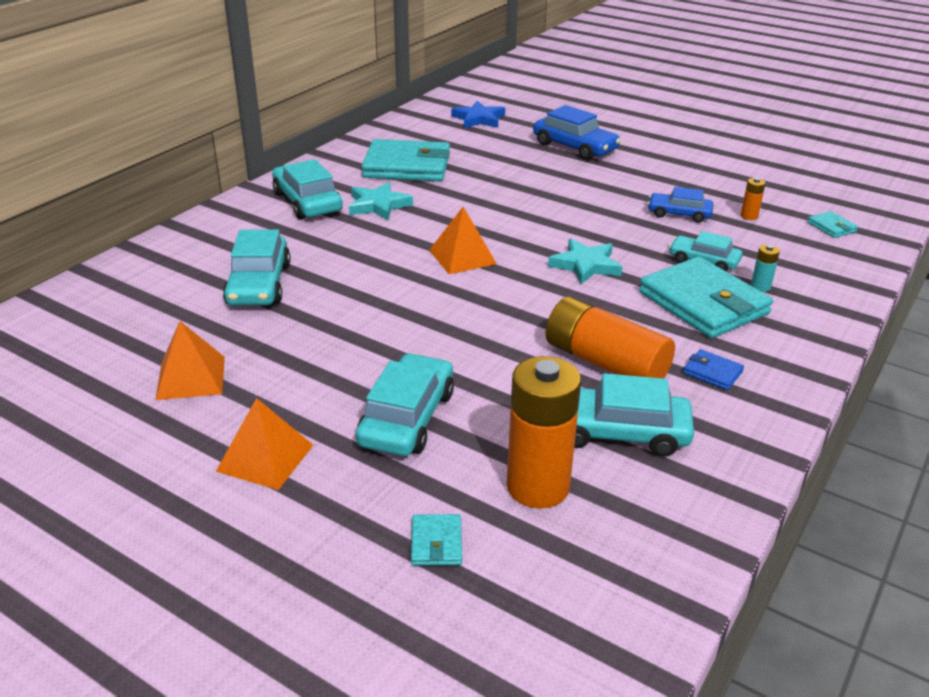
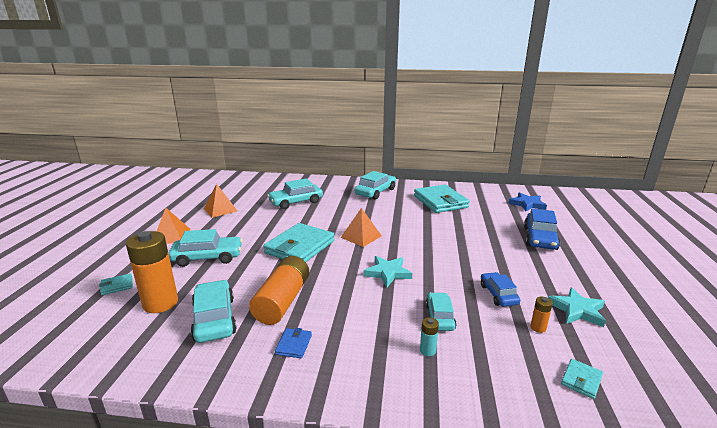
camera: 65 degrees right, 10 degrees down
(378, 205) = (391, 206): turquoise star -> turquoise star (577, 310)
(703, 303) = (380, 326): turquoise wallet -> turquoise wallet (300, 247)

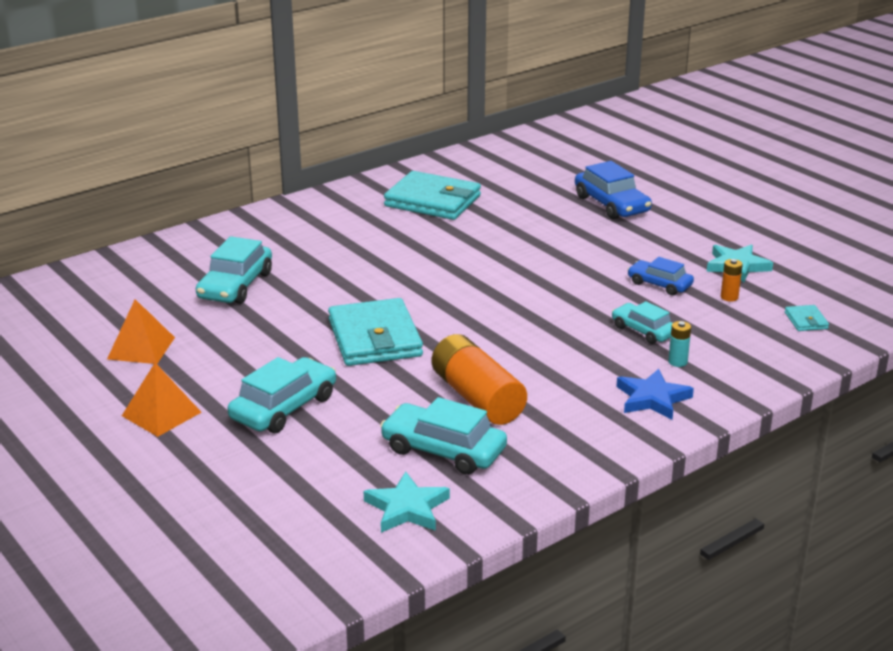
camera: 45 degrees left, 5 degrees up
(117, 286) = (246, 493): turquoise wallet -> none
(160, 303) = (348, 474): orange battery -> none
(294, 345) = (565, 422): blue wallet -> none
(361, 236) = (422, 290): orange pyramid -> none
(375, 192) = (320, 221): turquoise car -> none
(388, 273) = (528, 316): turquoise star -> turquoise star (407, 508)
(527, 204) = (537, 163): blue star -> blue star (652, 398)

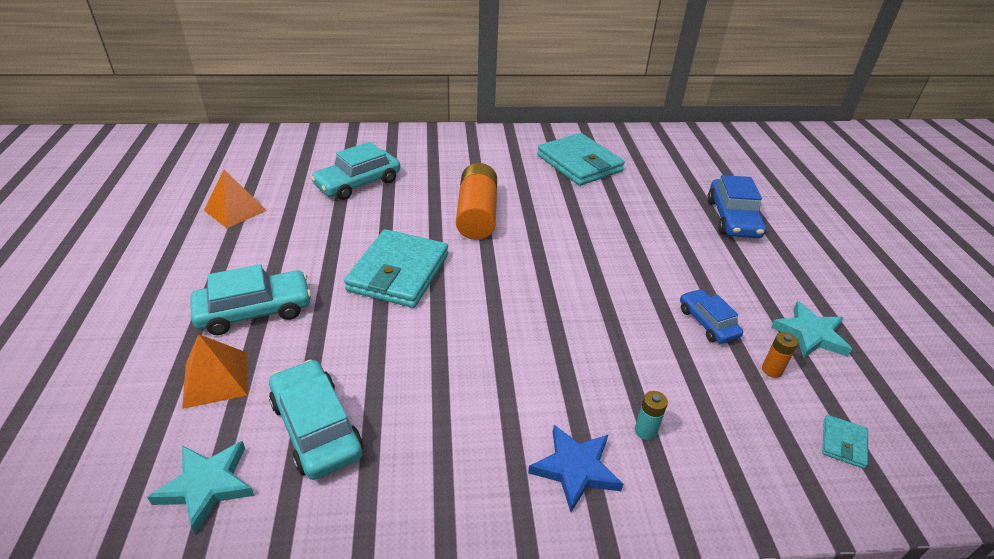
camera: 30 degrees right, 10 degrees up
(161, 414) = (172, 275): orange pyramid -> orange pyramid (216, 379)
(477, 397) = (410, 378): orange battery -> orange battery (477, 215)
(643, 330) = (643, 372): turquoise car -> none

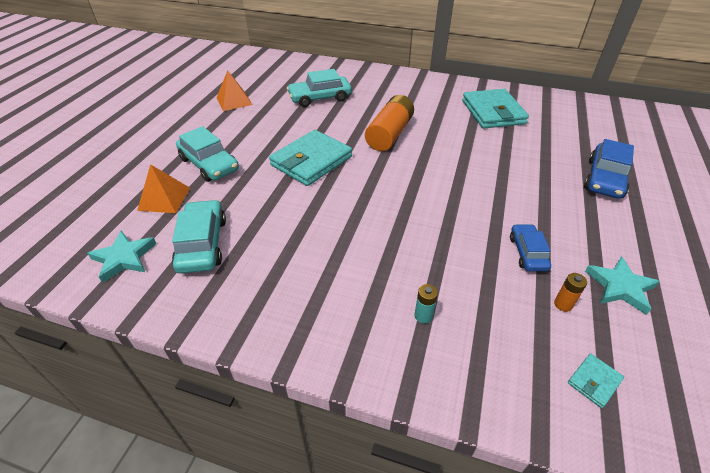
camera: 25 degrees right, 5 degrees up
(254, 311) = (209, 164): turquoise car -> turquoise car turned 45 degrees clockwise
(575, 469) = (353, 324): blue star -> none

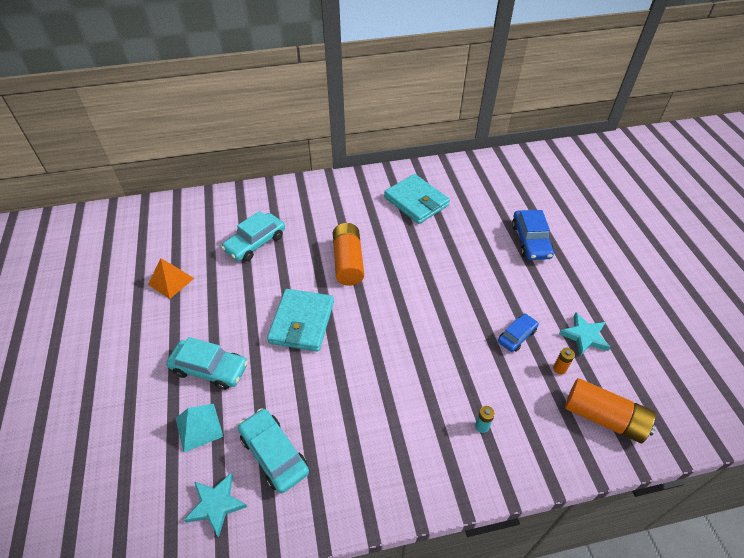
camera: 30 degrees left, 5 degrees up
(164, 199) = (199, 427): orange pyramid -> turquoise pyramid
(527, 253) = (517, 336): blue car -> blue car turned 75 degrees clockwise
(594, 381) = (604, 417): turquoise wallet -> orange battery

